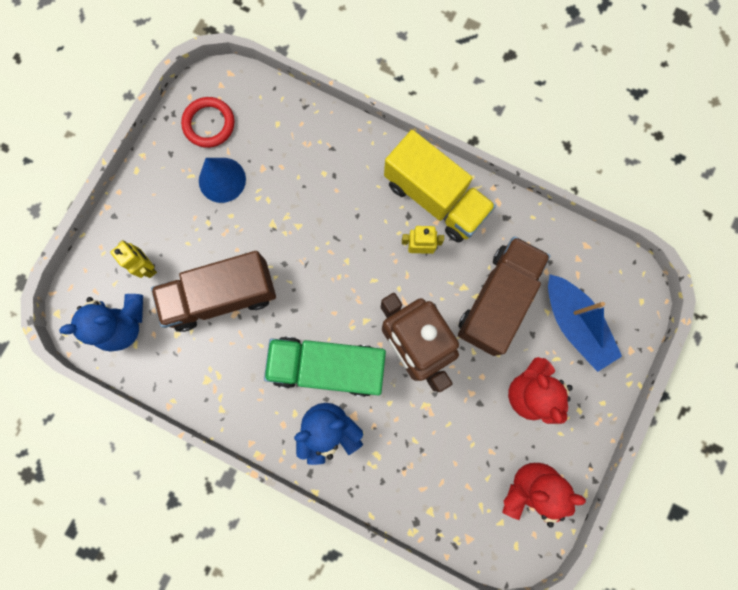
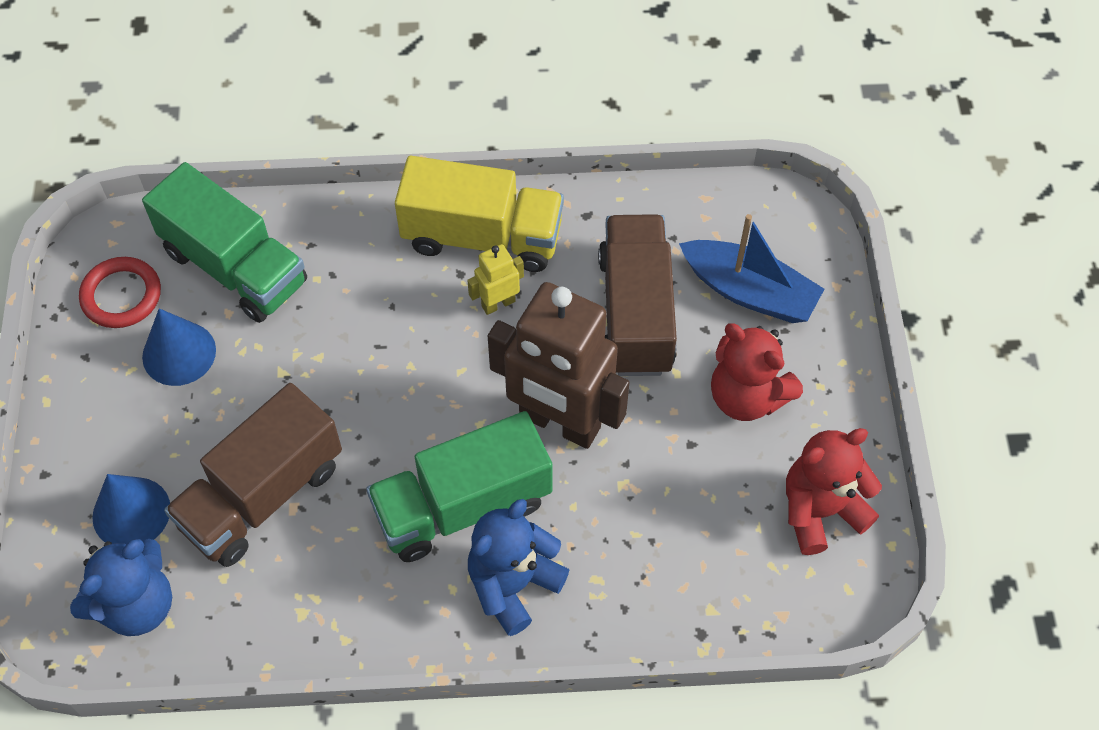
camera: 30 degrees left, 20 degrees down
(147, 266) = (131, 512): yellow robot -> blue cone
(281, 140) = (235, 267): none -> green truck

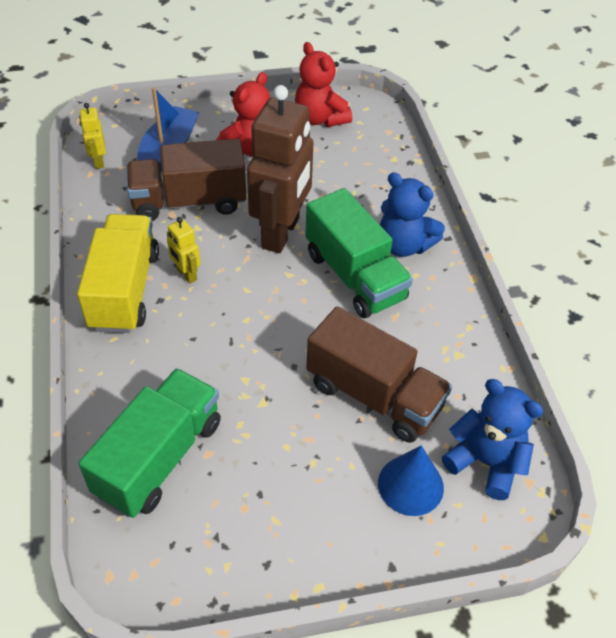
camera: 100 degrees left, 10 degrees down
(121, 295) = (196, 548): red ring -> none
(179, 353) = (254, 483): blue cone -> none
(730, 207) = (98, 161): none -> yellow robot

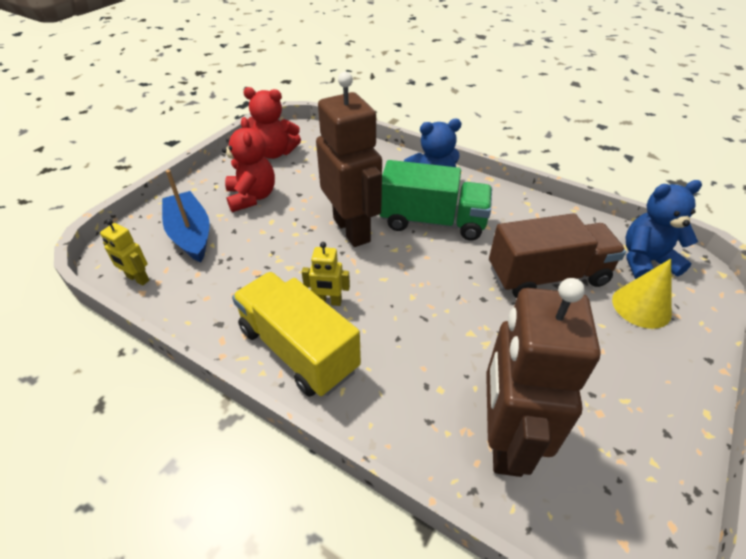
camera: 45 degrees left, 5 degrees down
(159, 457) = (504, 439): green truck -> brown robot
(189, 202) = (258, 255): brown truck -> none
(410, 485) = (641, 306): blue cone -> yellow cone

